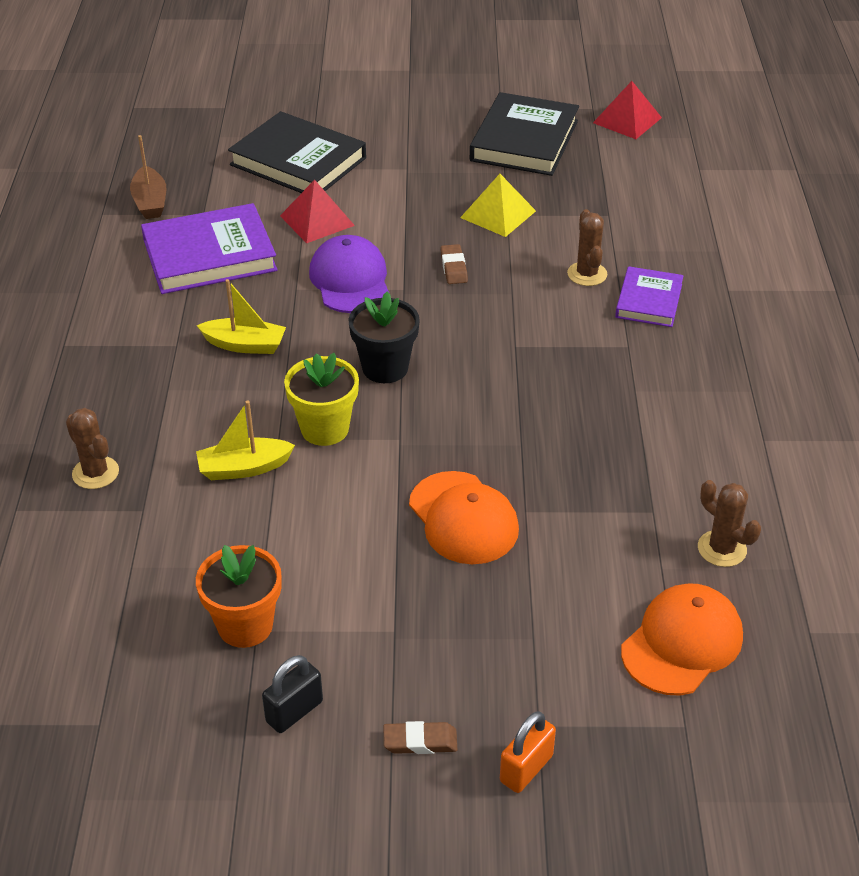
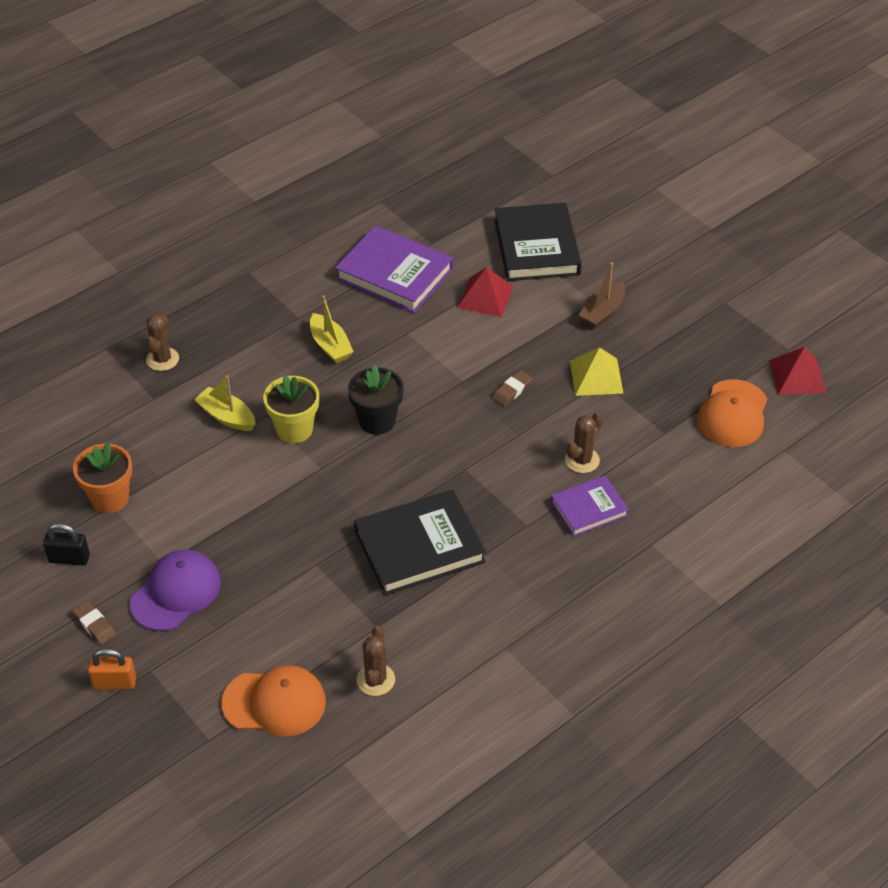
camera: 50 degrees right, 5 degrees up
(150, 202) = (415, 213): brown boat -> brown boat (602, 312)
(350, 280) = (443, 351): purple cap -> purple cap (176, 592)
(463, 518) = (281, 539): orange cap -> orange cap (732, 414)
(524, 141) = (700, 338): black book -> black book (419, 547)

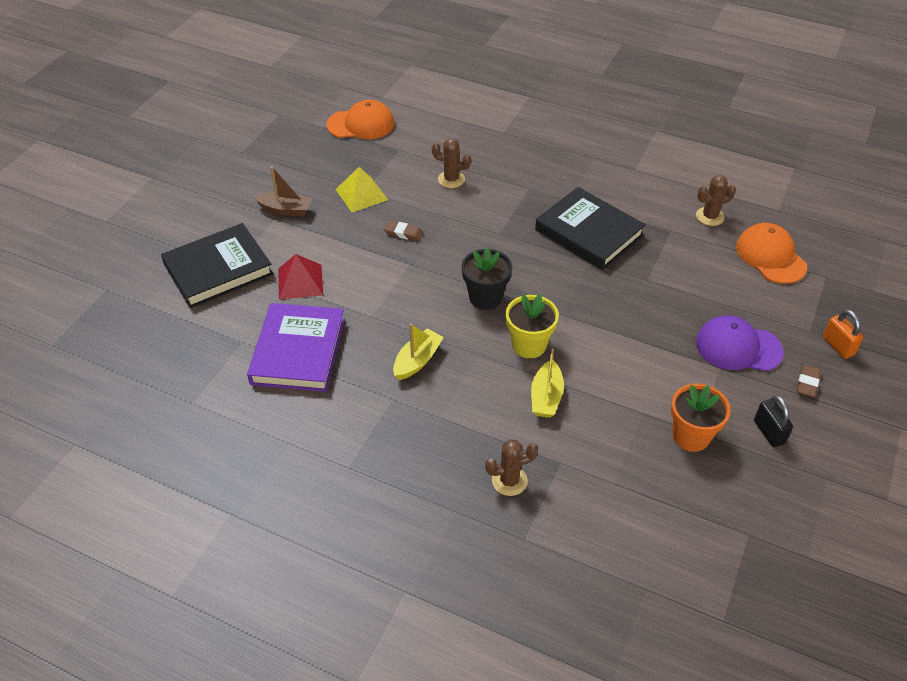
camera: 115 degrees left, 0 degrees up
(589, 509) = (493, 165): purple book -> none
(797, 376) = (306, 105): red pyramid -> none

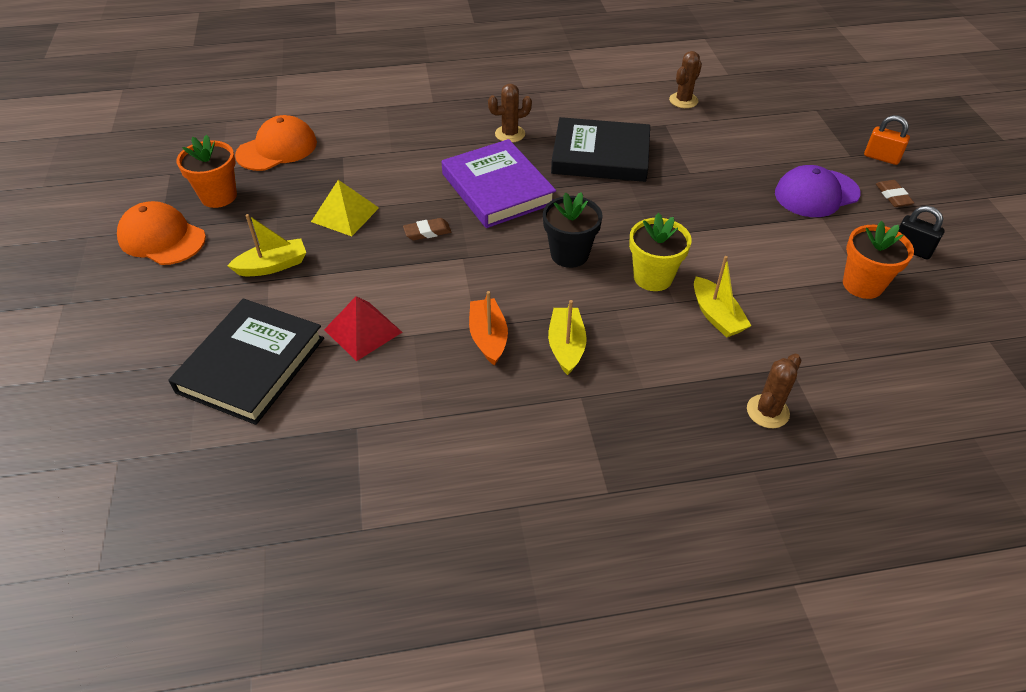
camera: 35 degrees left, 0 degrees up
(285, 210) = (273, 266): brown boat -> yellow boat
(295, 144) = (218, 196): none -> orange flower pot
(298, 351) = (433, 403): purple book -> purple book (498, 188)
(373, 327) = (488, 337): none -> orange boat
(451, 179) = (425, 162): brown cactus -> brown cactus (510, 134)
(770, 256) = (761, 112): orange cap -> orange cap (162, 238)

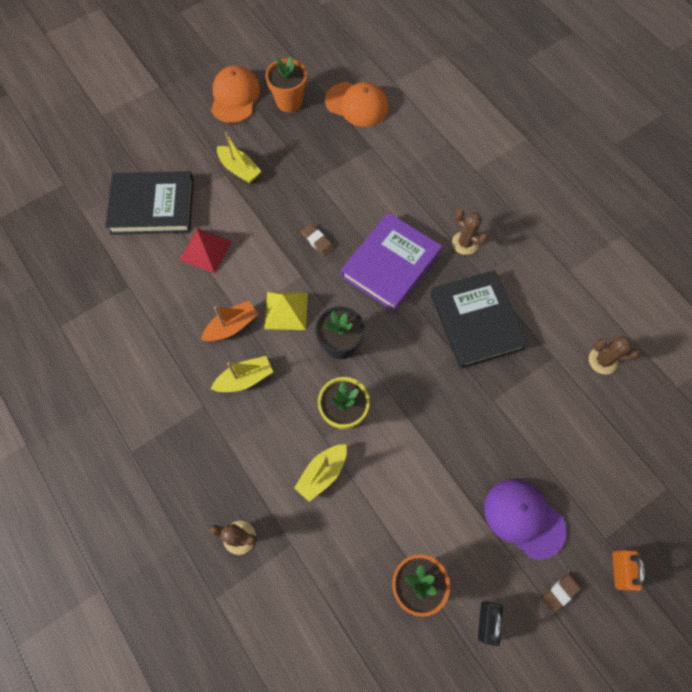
camera: 65 degrees right, 20 degrees up
(345, 214) = (309, 182): yellow pyramid -> yellow pyramid (286, 310)

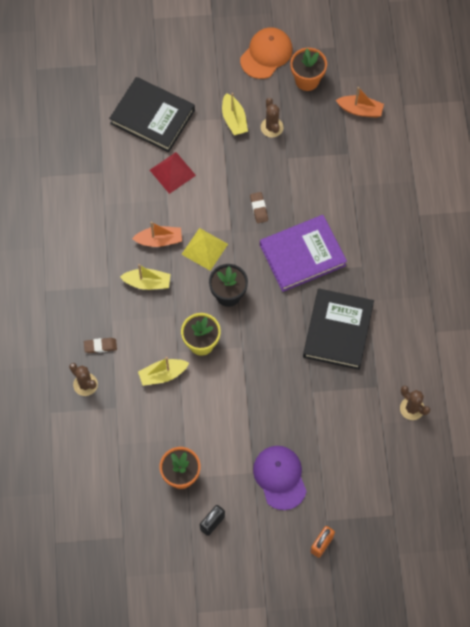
camera: 30 degrees right, 0 degrees up
(357, 104) = (360, 110): orange cap -> orange boat
(465, 243) = (370, 268): brown cactus -> brown cactus (272, 127)
(560, 592) = (272, 534): brown eraser -> brown eraser (100, 346)

